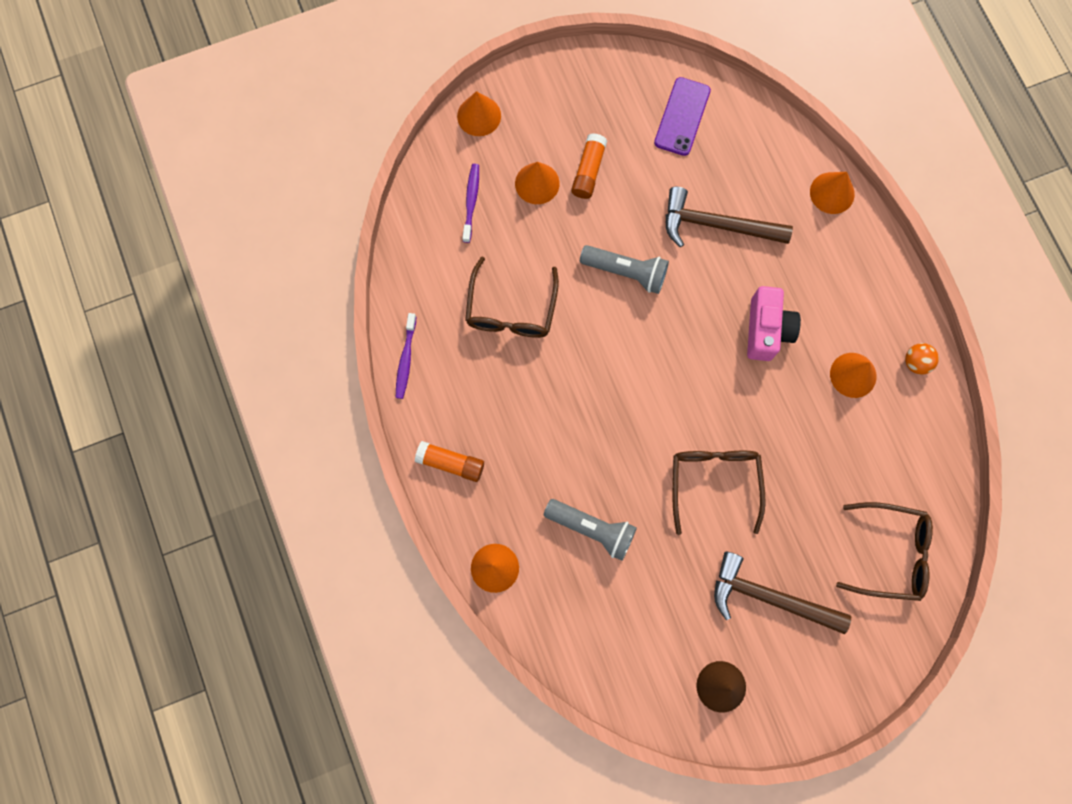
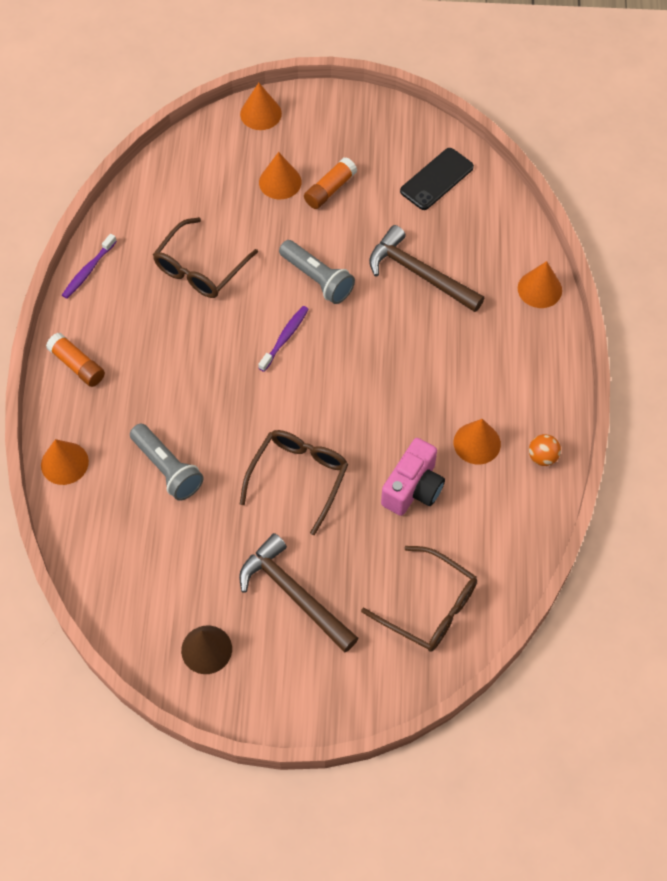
camera: 25 degrees right, 15 degrees down
(471, 202) = (215, 174): purple toothbrush -> purple toothbrush (285, 338)
(682, 117) = (437, 179): purple phone -> black phone
(766, 330) = (417, 374): pink camera -> pink camera (413, 488)

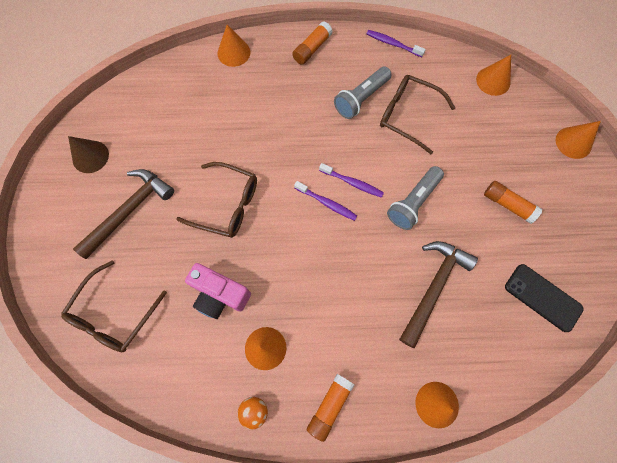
camera: 85 degrees right, 10 degrees up
(167, 468) = (231, 115): grey flashlight -> grey flashlight (361, 99)
(280, 182) = (505, 164): orange cone -> orange cone (493, 81)
(308, 367) = (326, 203): none -> purple toothbrush
(539, 385) = (329, 406): none -> orange glue stick

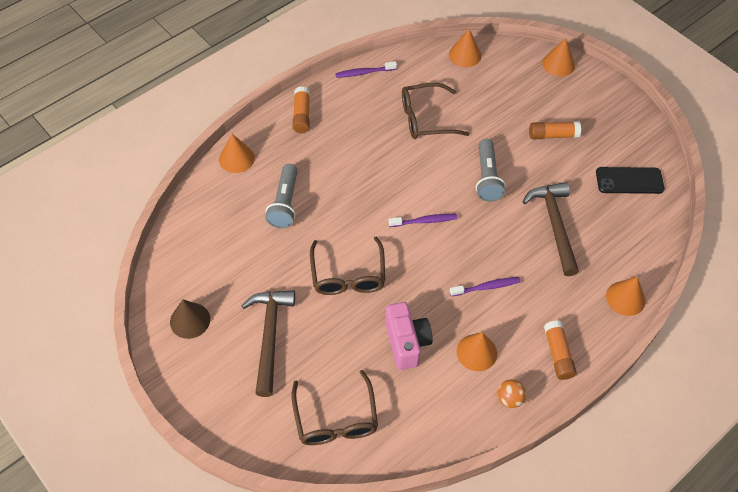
camera: 40 degrees left, 15 degrees down
(220, 295) = (406, 342): pink camera -> pink camera turned 90 degrees counterclockwise
(227, 205) = (348, 275): brown glasses -> brown glasses turned 105 degrees clockwise
(352, 183) = (430, 194): purple toothbrush -> purple toothbrush (486, 287)
(361, 99) = (378, 129): grey flashlight -> grey flashlight (285, 203)

